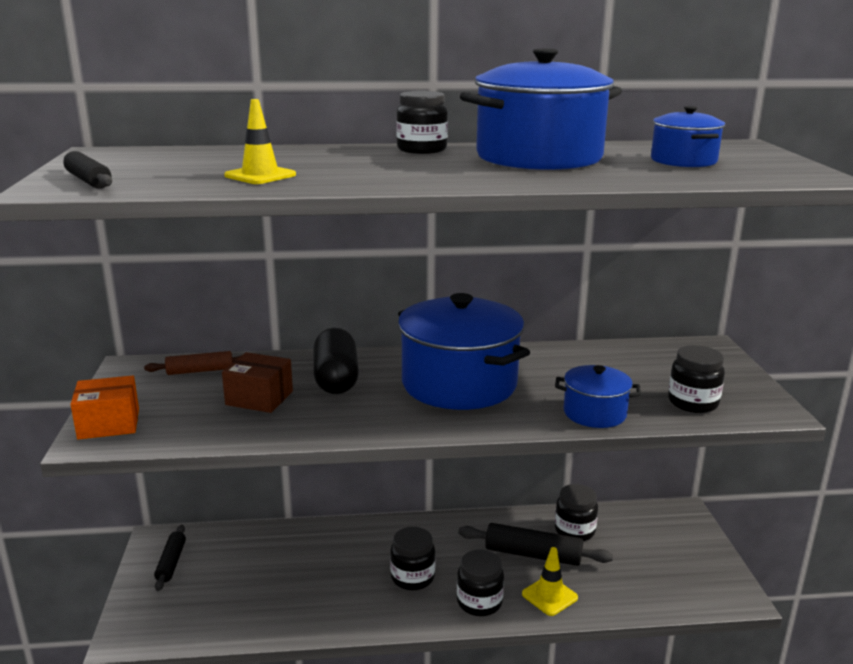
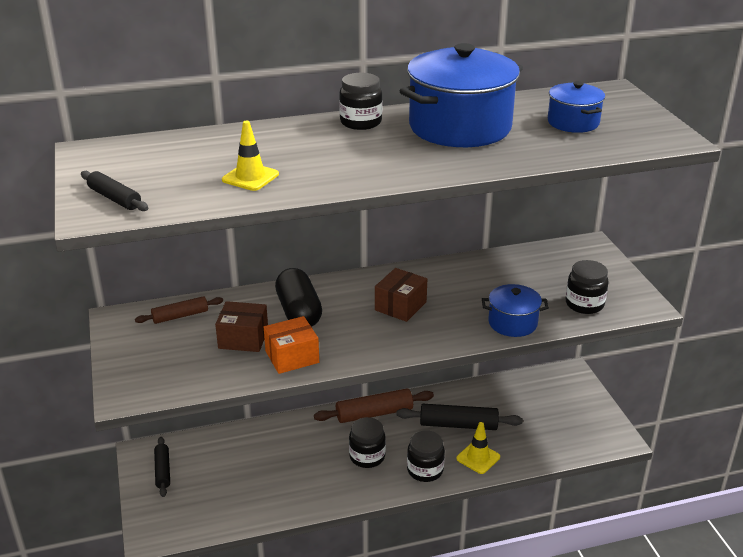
camera: 10 degrees left, 10 degrees up
(109, 424) = (130, 378): orange box -> orange box (292, 357)
(434, 530) = (374, 413): none -> brown rolling pin
(459, 384) = (400, 306): blue pot -> brown box
(574, 531) = (487, 399): black jar -> none

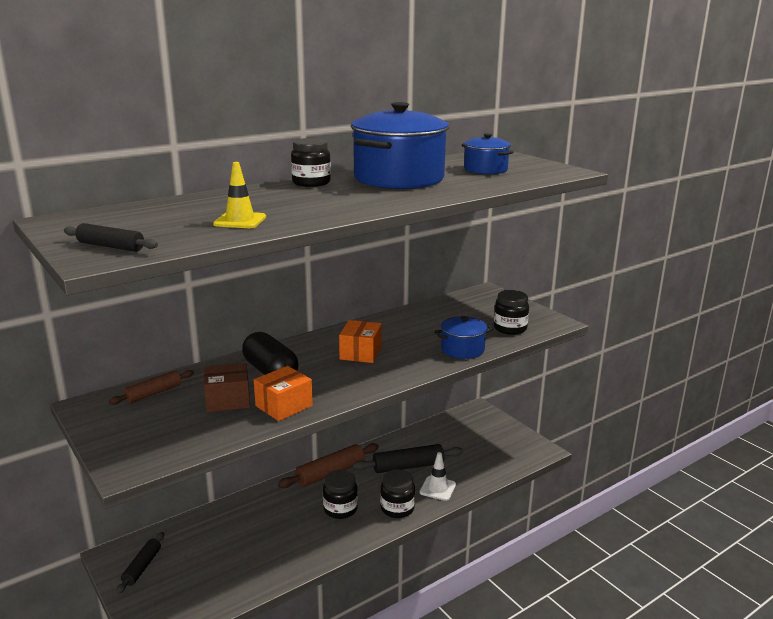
camera: 20 degrees left, 10 degrees down
(163, 471) = (142, 567): black rolling pin -> black rolling pin turned 45 degrees clockwise
(400, 306) = (360, 353): brown box -> orange box
(478, 458) = (437, 488): yellow traffic cone -> white traffic cone

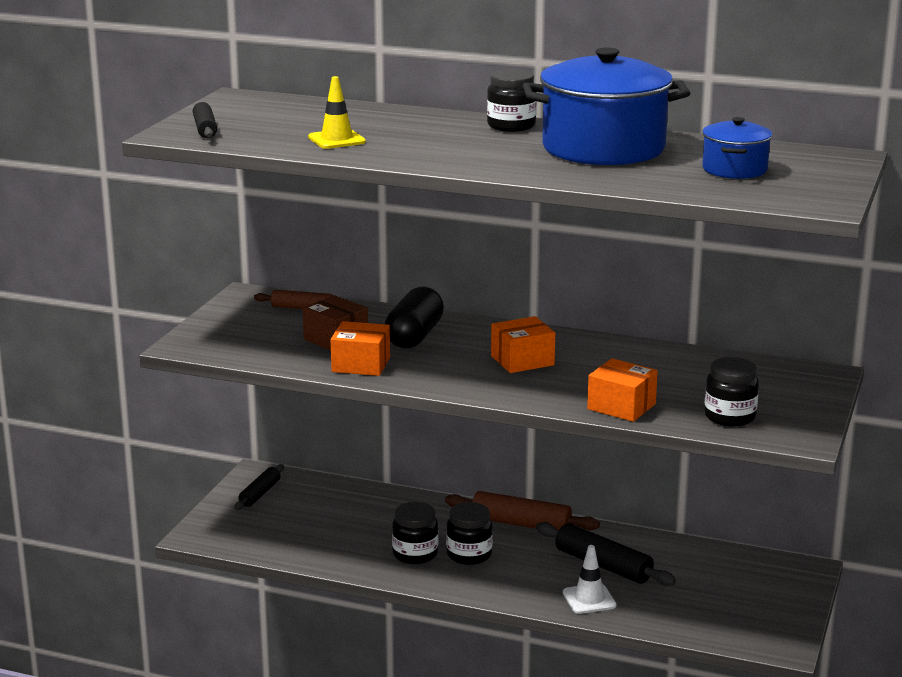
camera: 55 degrees right, 0 degrees up
(142, 567) = (260, 494): black rolling pin -> black rolling pin turned 45 degrees counterclockwise
(397, 508) = (517, 587): black jar -> black jar (415, 554)
(462, 349) = (621, 406): blue pot -> orange box

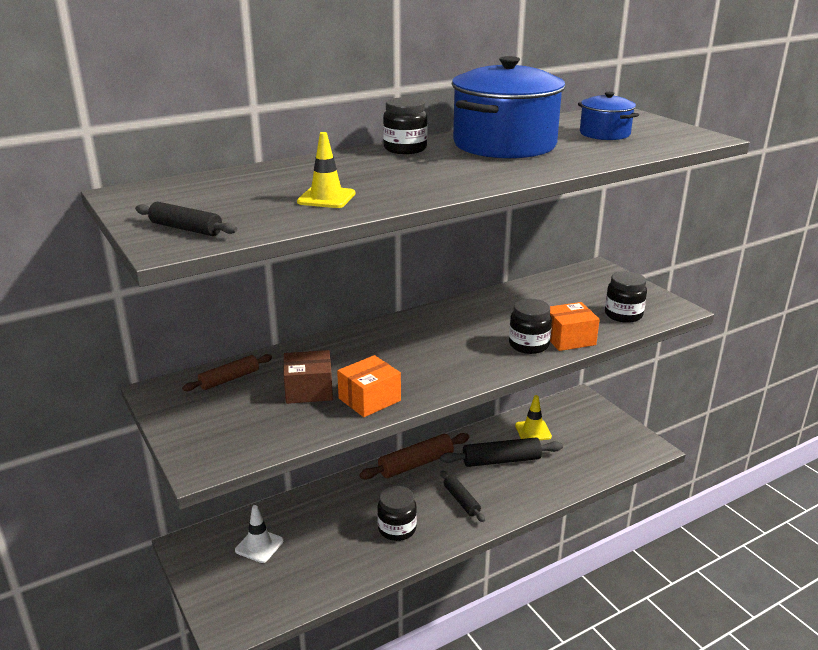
camera: 50 degrees left, 5 degrees up
(260, 494) = (216, 559): black rolling pin -> black rolling pin (461, 500)
(414, 336) = (355, 358): black capsule -> none
(469, 554) = (426, 505): black jar -> black jar (528, 345)
(522, 360) = (454, 339): orange box -> none
(589, 599) = (533, 487): white traffic cone -> white traffic cone (259, 545)
(686, 564) = (533, 431): none -> yellow traffic cone

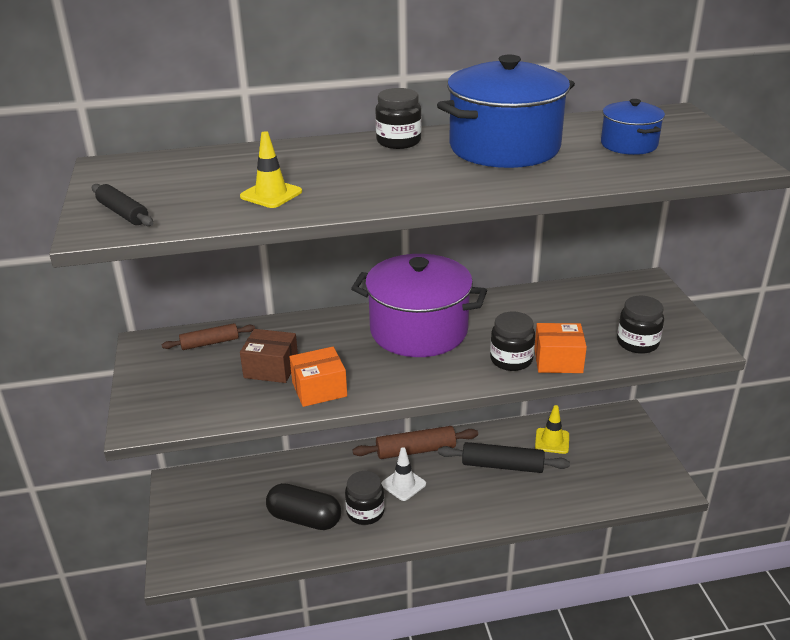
camera: 20 degrees right, 5 degrees up
(259, 545) = (236, 498): white traffic cone -> white traffic cone (403, 484)
(340, 548) = (304, 518): none -> black capsule
(430, 335) = (419, 330): none -> purple pot
(461, 500) = (441, 498): black rolling pin -> none

